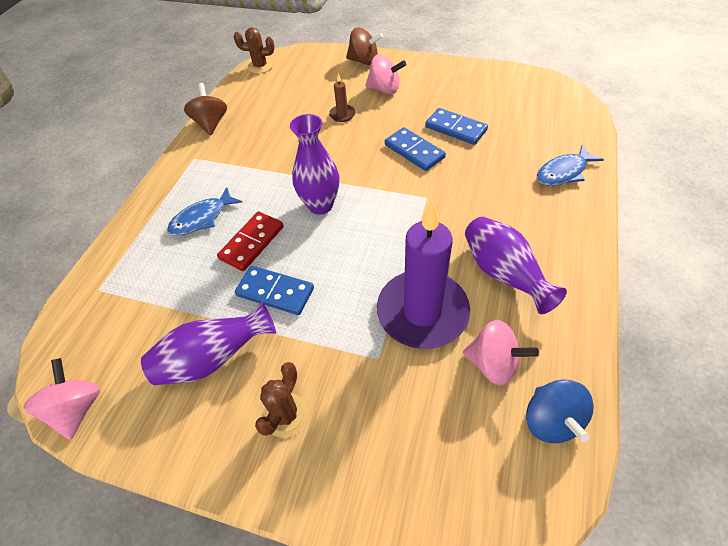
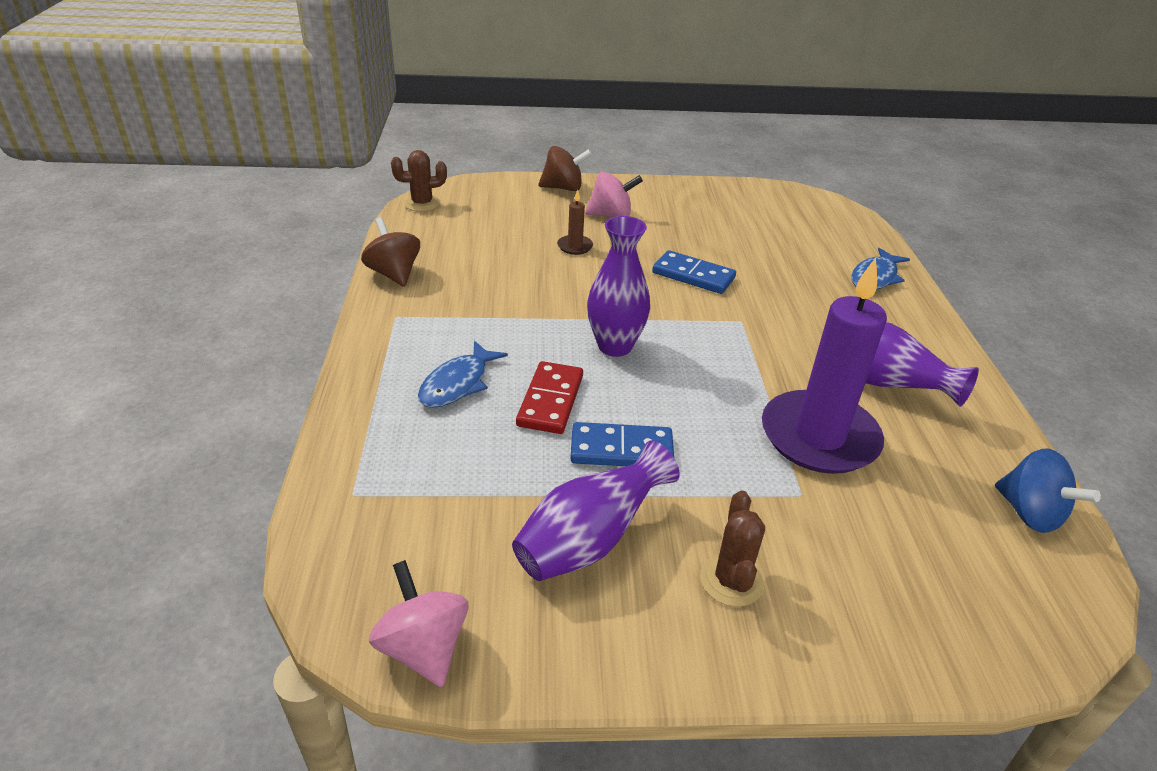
camera: 25 degrees left, 15 degrees down
(455, 129) = (726, 248): blue domino -> none
(493, 363) = (932, 472): pink spinning top -> none

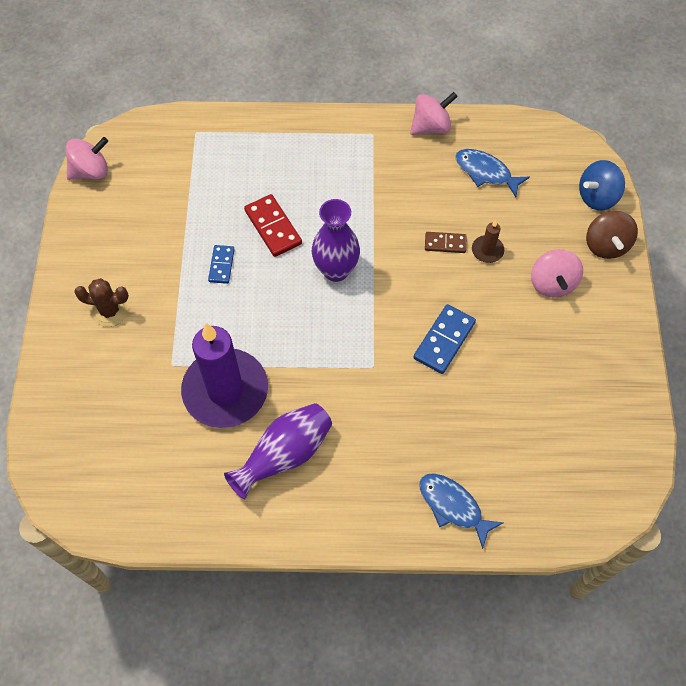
camera: 95 degrees right, 25 degrees up
(394, 274) = (431, 127): brown spinning top -> pink spinning top
(422, 203) = (553, 135): brown cactus -> none
(457, 384) = (292, 174): blue fish -> blue fish (485, 172)
(550, 401) = (273, 227): red domino -> red domino turned 45 degrees clockwise
(568, 270) = (445, 243): none -> brown domino
(589, 541) = (148, 243): purple vase -> none
(621, 450) = (221, 265): blue domino -> blue domino, size x0.62
(1029, 513) = (138, 509): blue spinning top -> blue spinning top (597, 197)

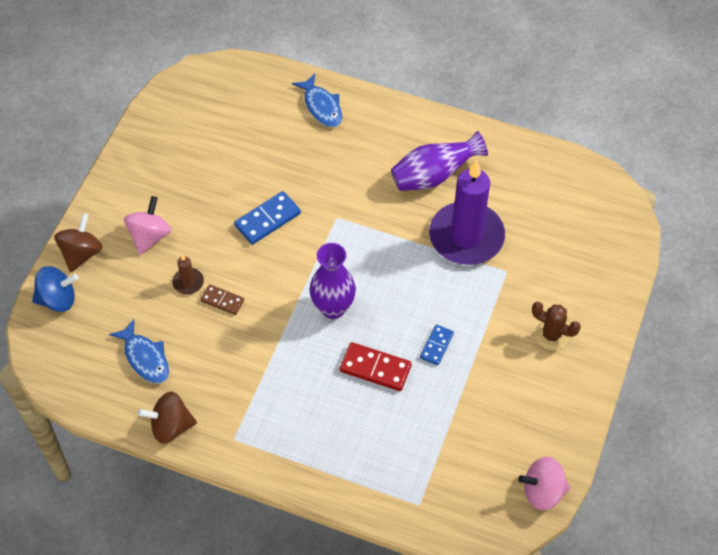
camera: 160 degrees left, 5 degrees down
(273, 227) = (375, 368): red domino -> red domino turned 60 degrees counterclockwise
(431, 127) = (170, 426): pink spinning top -> brown spinning top

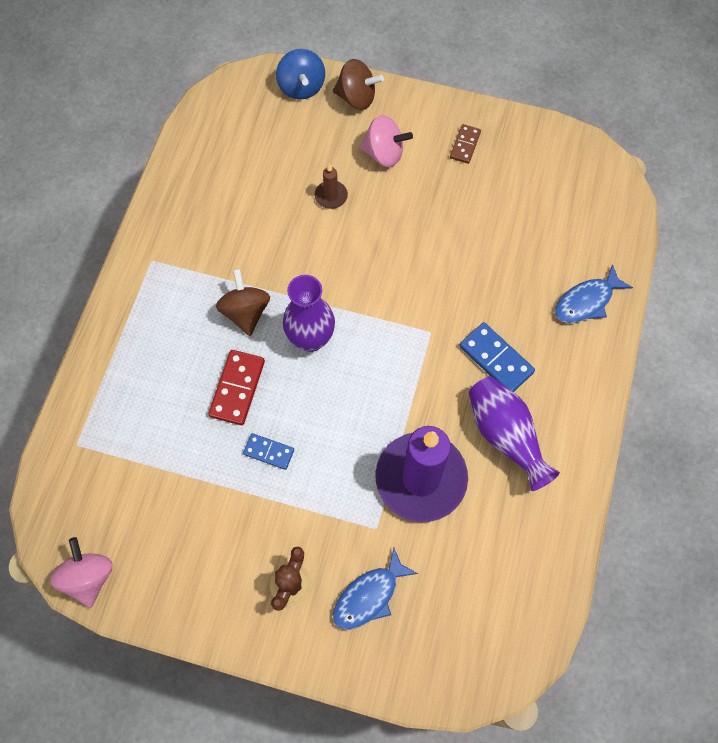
camera: 85 degrees right, 10 degrees up
(145, 358) = (240, 170): blue fish -> blue fish (369, 596)
(170, 426) = (164, 203): brown spinning top -> brown spinning top (245, 312)
(222, 301) = (311, 230): brown domino -> brown domino (465, 145)
(267, 220) = (418, 262): blue domino -> blue domino (496, 359)

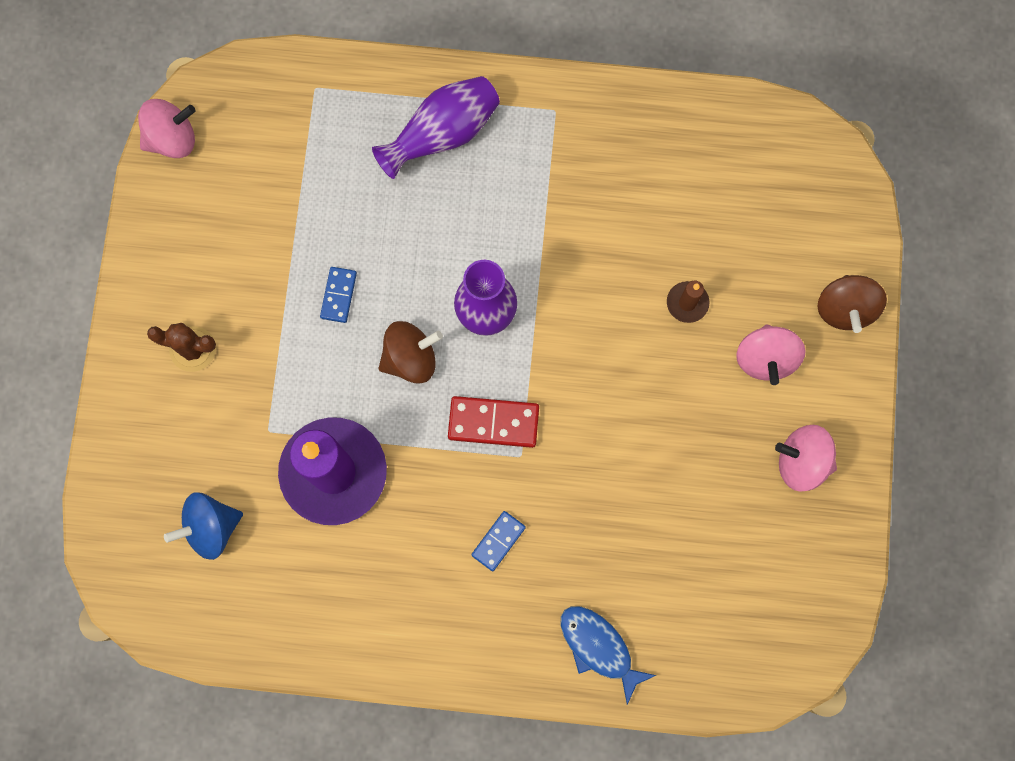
camera: 80 degrees right, 10 degrees up
(237, 388) = (409, 244): red domino -> red domino (493, 423)
(245, 312) = (507, 233): brown spinning top -> brown spinning top (411, 358)
(301, 87) = (845, 235): blue spinning top -> blue spinning top (211, 527)
(369, 596) = (192, 435): blue fish -> none
(465, 145) = (801, 461): brown domino -> pink spinning top
(496, 359) = (498, 541): blue domino -> blue domino, size x0.62
(505, 436) = (401, 564): purple vase -> purple vase (443, 134)

